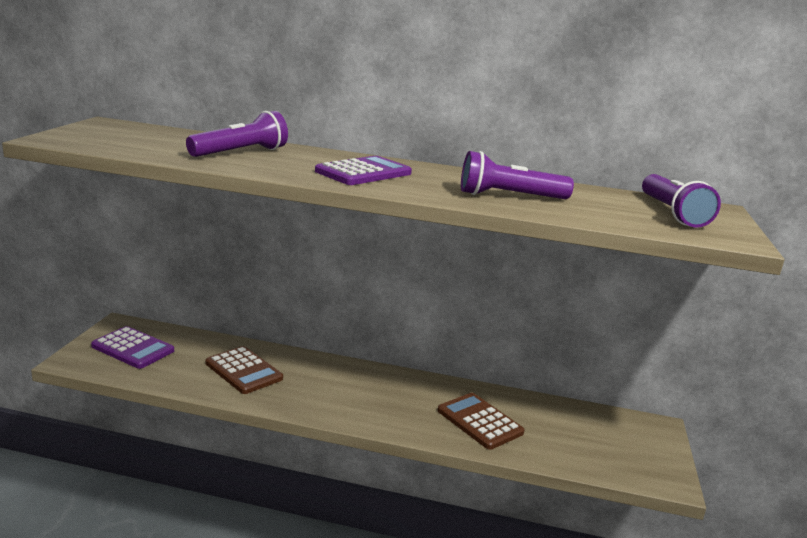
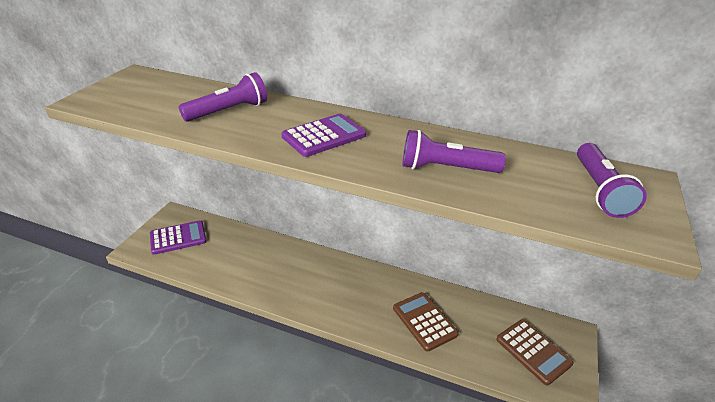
camera: 10 degrees right, 15 degrees up
(133, 348) = (178, 238): purple calculator -> purple calculator turned 60 degrees counterclockwise
(243, 371) = (253, 262): brown calculator -> brown calculator (533, 351)

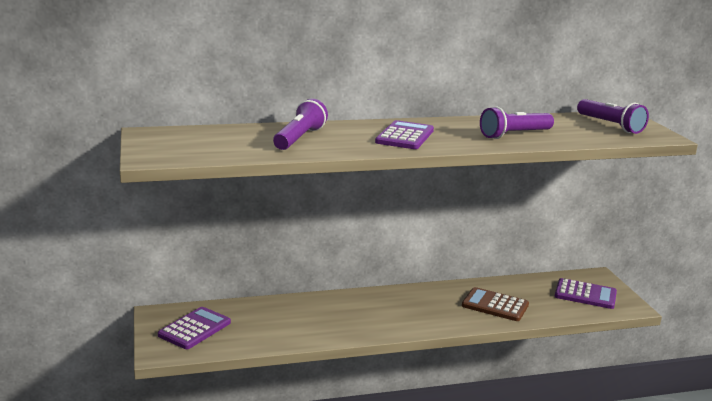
camera: 35 degrees left, 15 degrees down
(533, 351) = (585, 294): brown calculator -> purple calculator

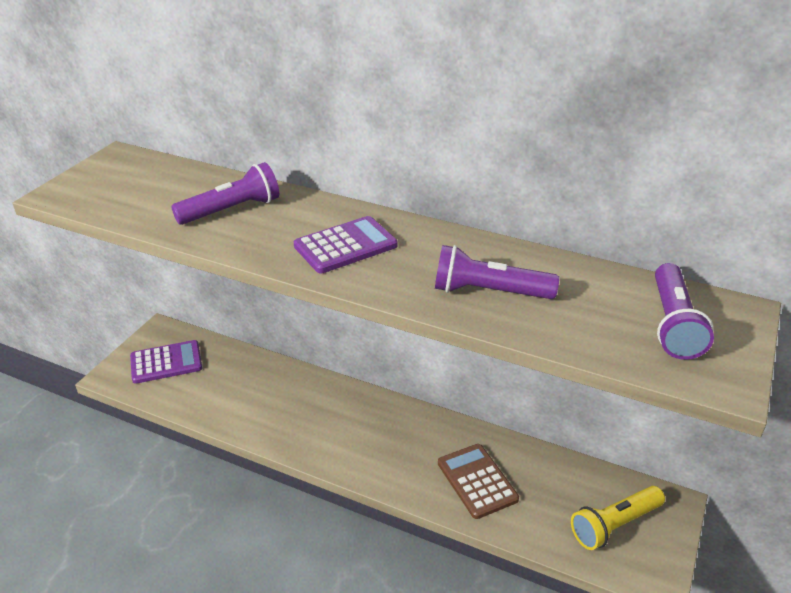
camera: 40 degrees right, 15 degrees up
(585, 294) = (614, 525): purple calculator -> yellow flashlight

